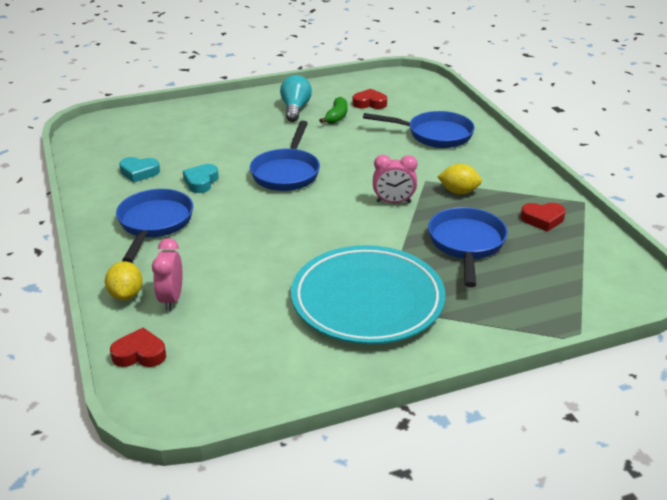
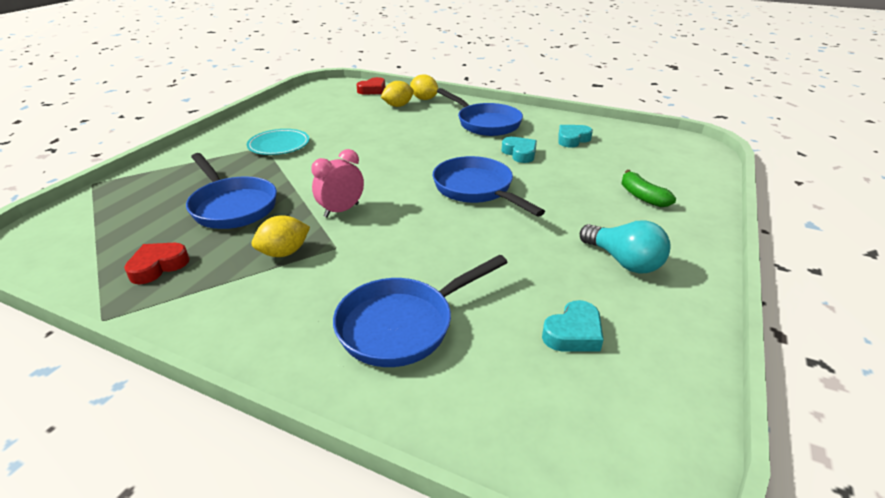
camera: 135 degrees right, 0 degrees up
(171, 299) = (398, 106): pink clock -> yellow lemon
(336, 117) = (562, 279): green banana -> green banana (642, 196)
(367, 300) = (279, 145): turquoise plate -> turquoise plate, size x0.50
(369, 103) = (573, 333): red heart -> turquoise heart

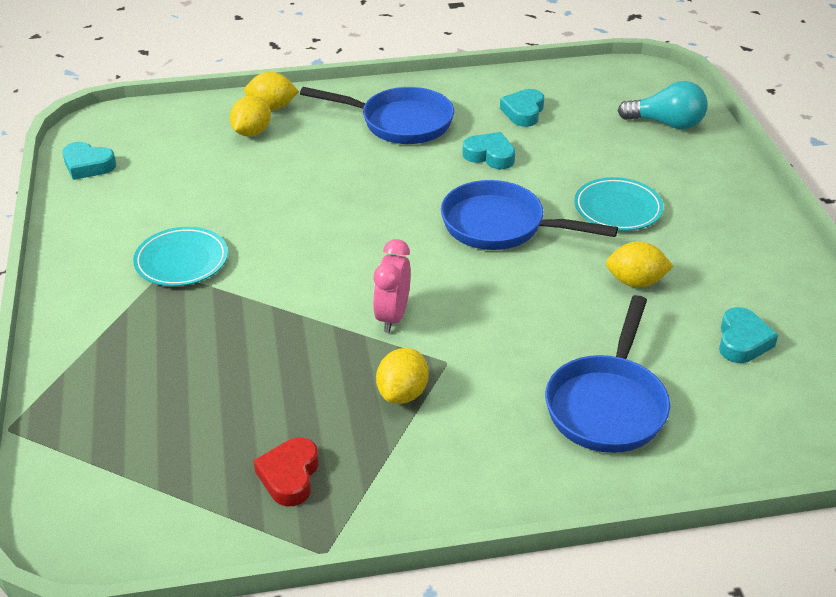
camera: 35 degrees left, 5 degrees up
(232, 206) = (258, 370): blue pan -> none
(302, 97) = (88, 165): none -> turquoise heart
(372, 90) = (176, 115): red heart -> none
(531, 255) = (635, 282): none -> yellow lemon
(574, 208) = (617, 208): none -> turquoise plate
(623, 261) = (714, 251): turquoise light bulb -> turquoise light bulb (666, 124)
(642, 196) = (663, 167): green banana -> none

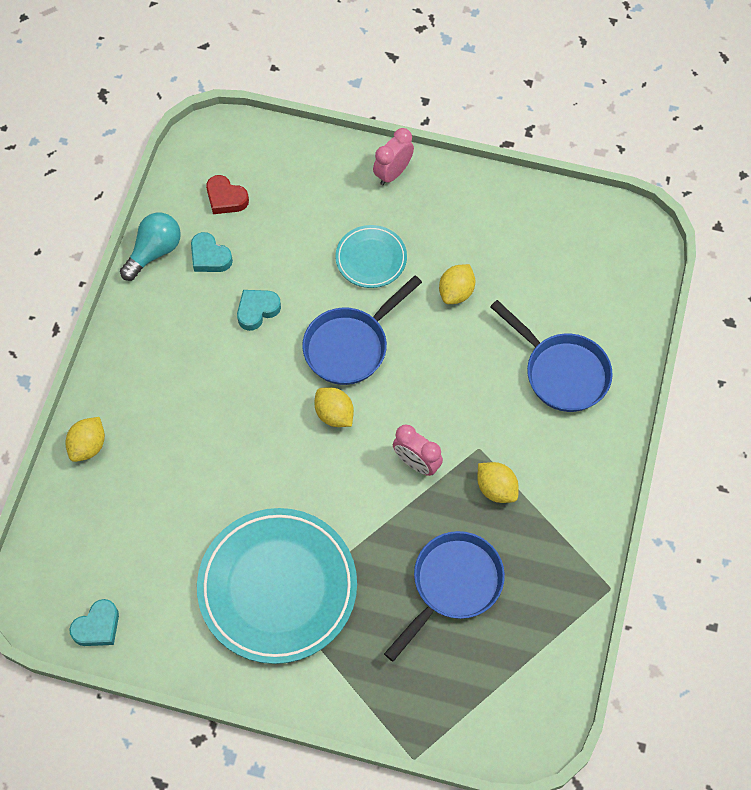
camera: 65 degrees left, 25 degrees up
(181, 261) = (277, 587): turquoise plate -> turquoise plate, size x2.01
(252, 132) = (120, 476): yellow lemon -> yellow lemon (334, 414)
(289, 476) = (539, 586): red heart -> red heart (226, 198)
(400, 122) = (172, 355): blue pan -> blue pan (452, 585)
(666, 124) = (283, 166): turquoise light bulb -> turquoise light bulb (154, 252)
(736, 192) = (393, 173): none -> pink clock
(742, 341) = (542, 263): turquoise heart -> none

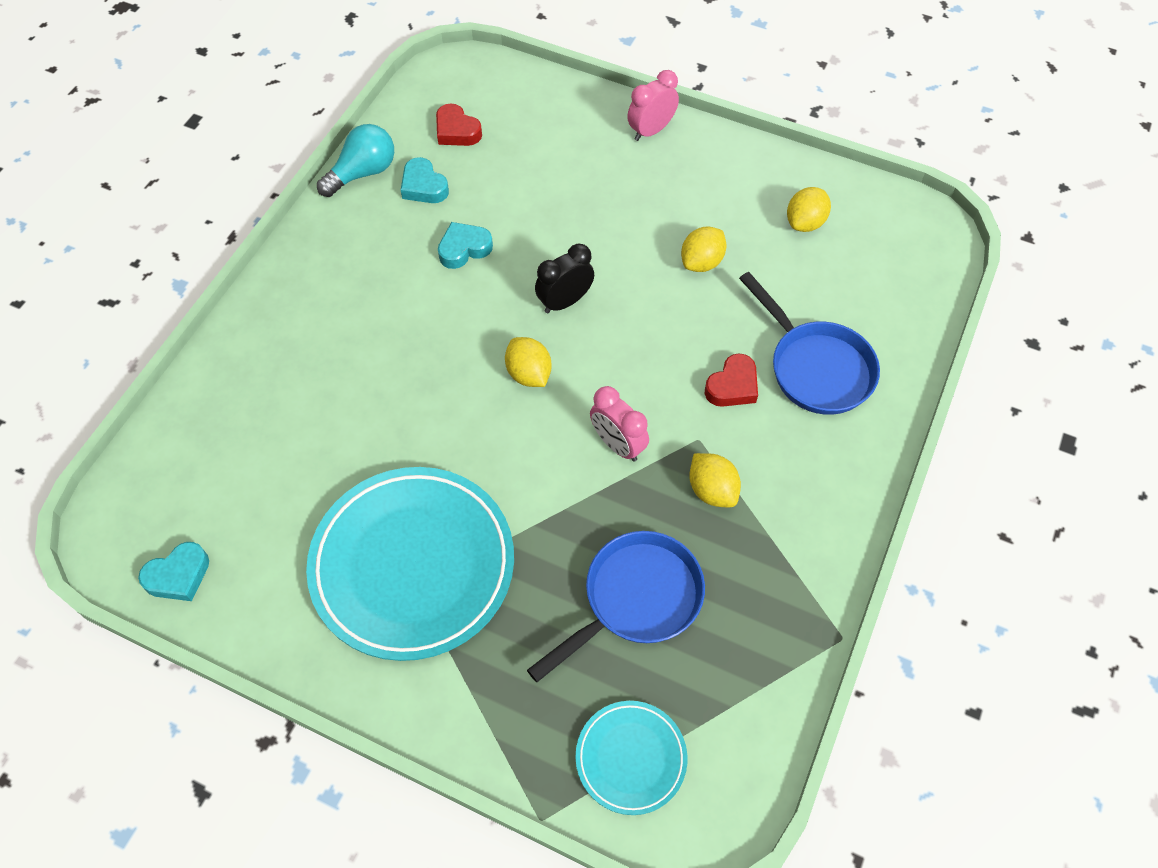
camera: 10 degrees right, 5 degrees down
(88, 446) = (229, 365): yellow lemon -> yellow lemon (805, 223)
(351, 346) = (565, 302): blue pan -> black clock
(371, 259) = (608, 213): turquoise plate -> turquoise plate (631, 758)
(498, 398) = (732, 386): none -> red heart

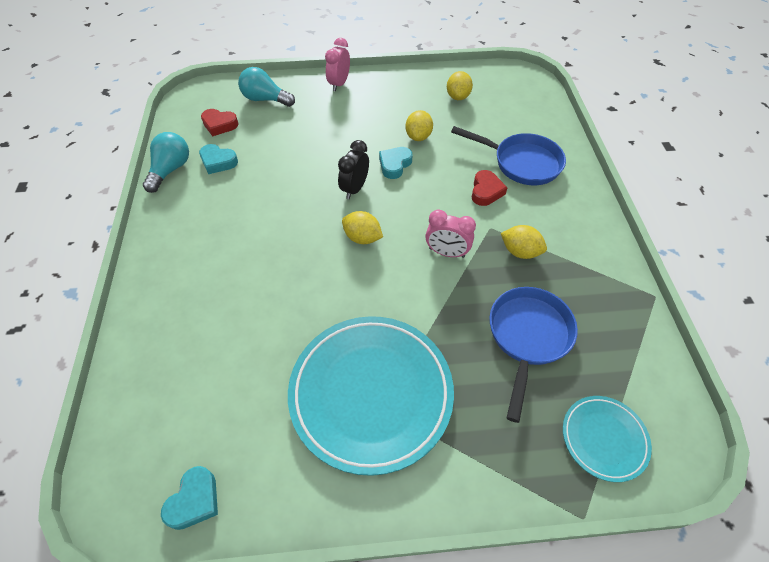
camera: 30 degrees left, 5 degrees down
(464, 249) = (269, 186): turquoise heart -> turquoise heart (394, 165)
(537, 115) = (265, 99): none -> turquoise light bulb

